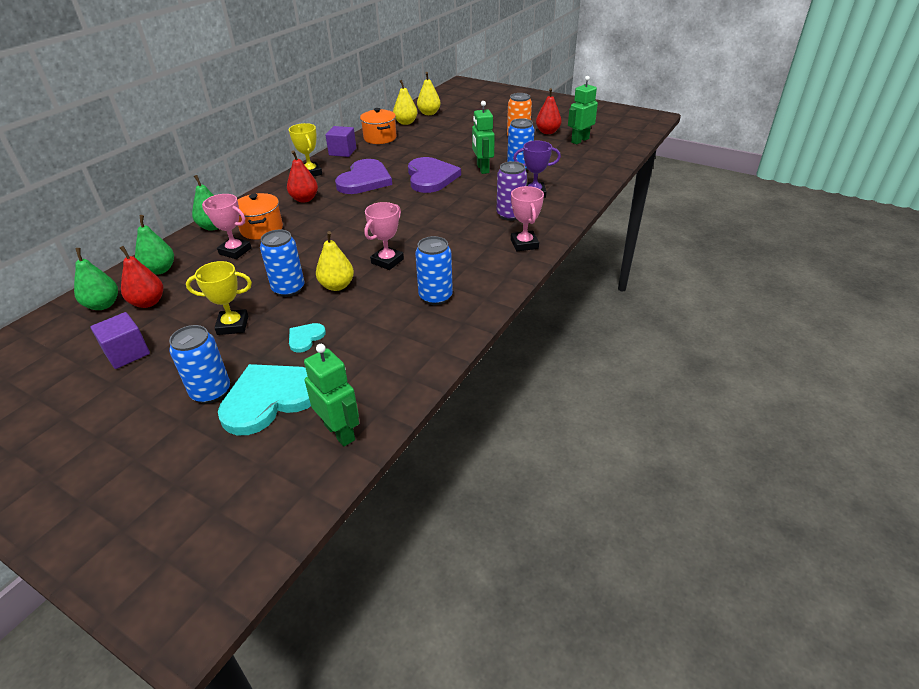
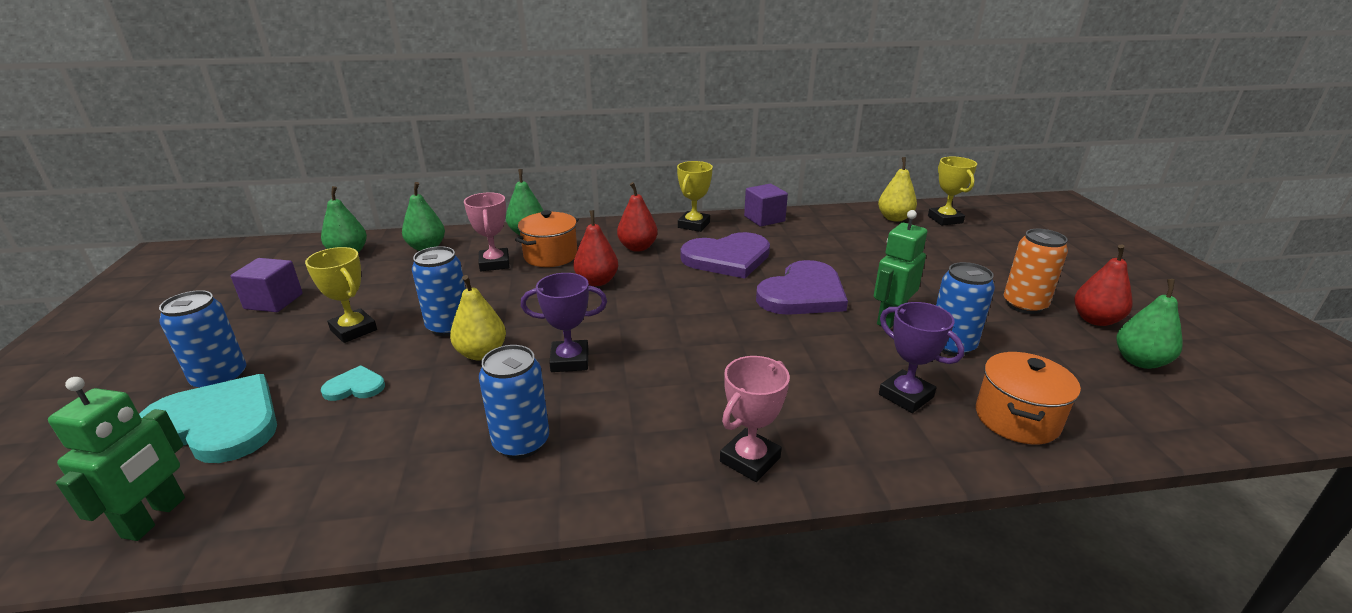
camera: 50 degrees right, 10 degrees down
(148, 302) = (366, 269): red pear -> red pear (597, 281)
(380, 138) = (831, 222): orange pot -> orange pot (1017, 419)
(387, 261) = (570, 361): pink trophy -> purple trophy
(429, 113) = (945, 219): yellow pear -> yellow trophy
(510, 215) = (811, 403): purple can -> none
(579, 140) = (1140, 361): green robot -> green pear

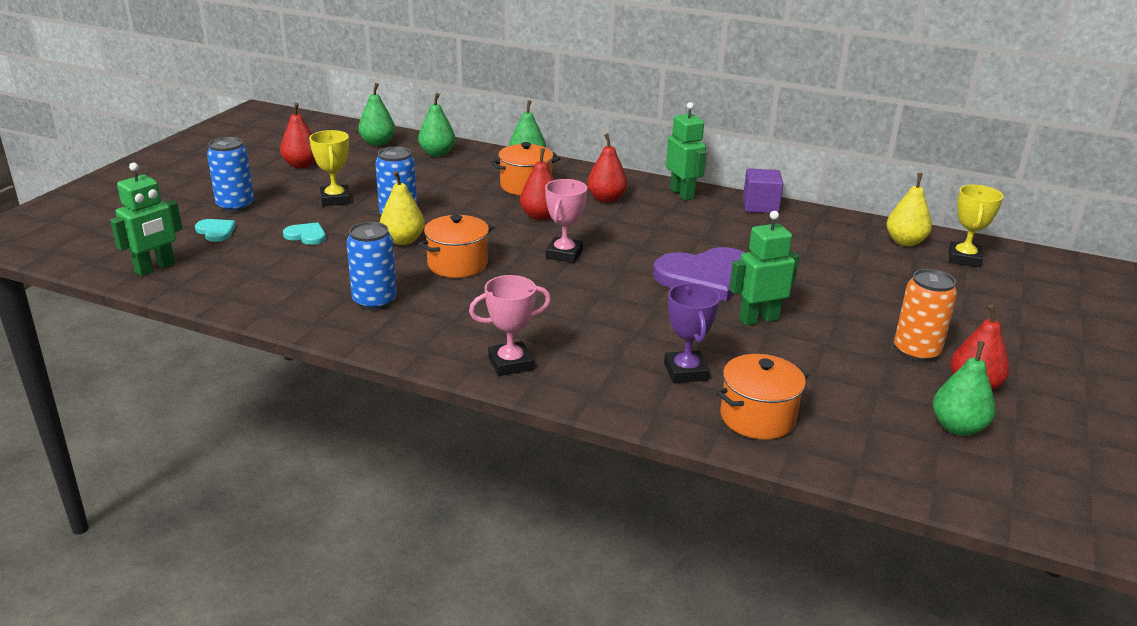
camera: 30 degrees right, 0 degrees up
(217, 424) = (216, 231): turquoise heart -> turquoise heart, size x0.46
(274, 301) = (301, 165): purple cube -> red pear
(494, 263) = (475, 180): pink trophy -> pink trophy (564, 254)
(570, 361) = (457, 264): purple trophy -> orange pot
(693, 225) = (682, 193): yellow trophy -> green robot
(727, 258) = (676, 230): purple heart -> none
(951, 345) = (784, 355): blue can -> none

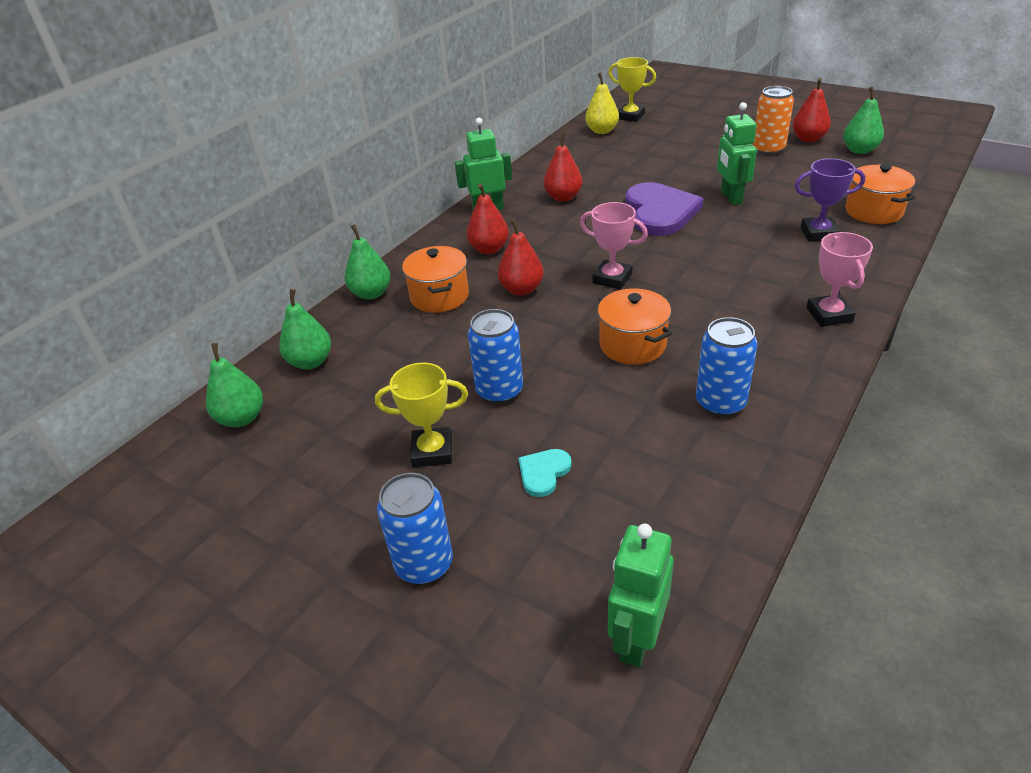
camera: 75 degrees left, 10 degrees up
(155, 268) = (636, 639): green robot -> green robot turned 120 degrees counterclockwise
(216, 231) = (514, 577): turquoise heart -> none
(301, 165) = (289, 497): red pear -> red pear (563, 197)
(403, 240) = (569, 386): yellow pear -> none
(760, 206) = (525, 176): purple cube -> none

